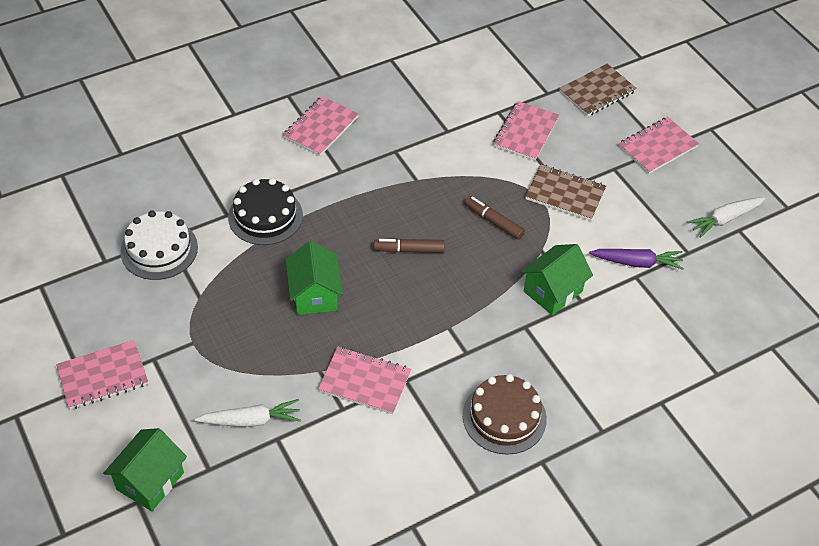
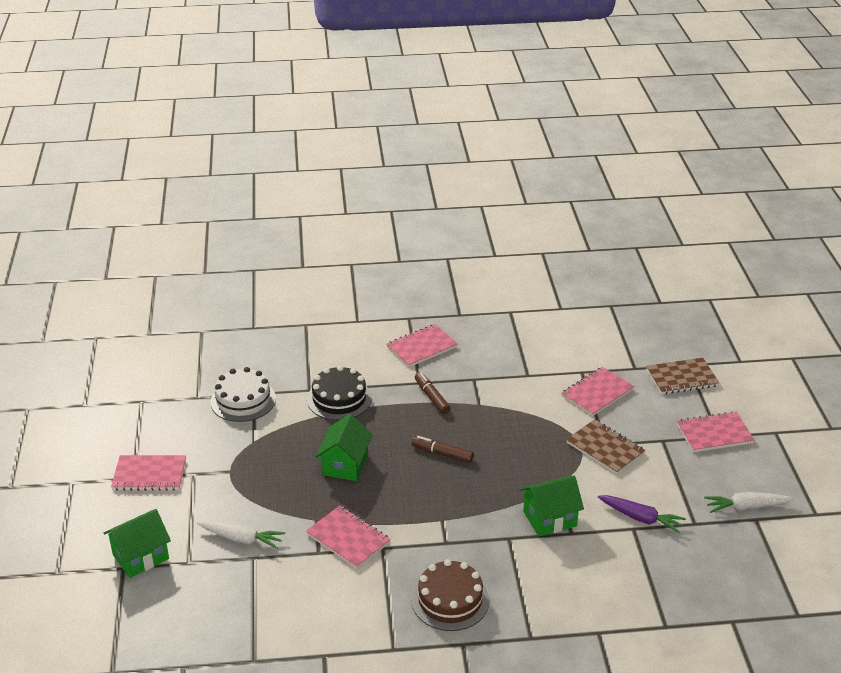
camera: 25 degrees right, 15 degrees down
(494, 222) = (528, 452): brown marker -> brown marker (432, 397)

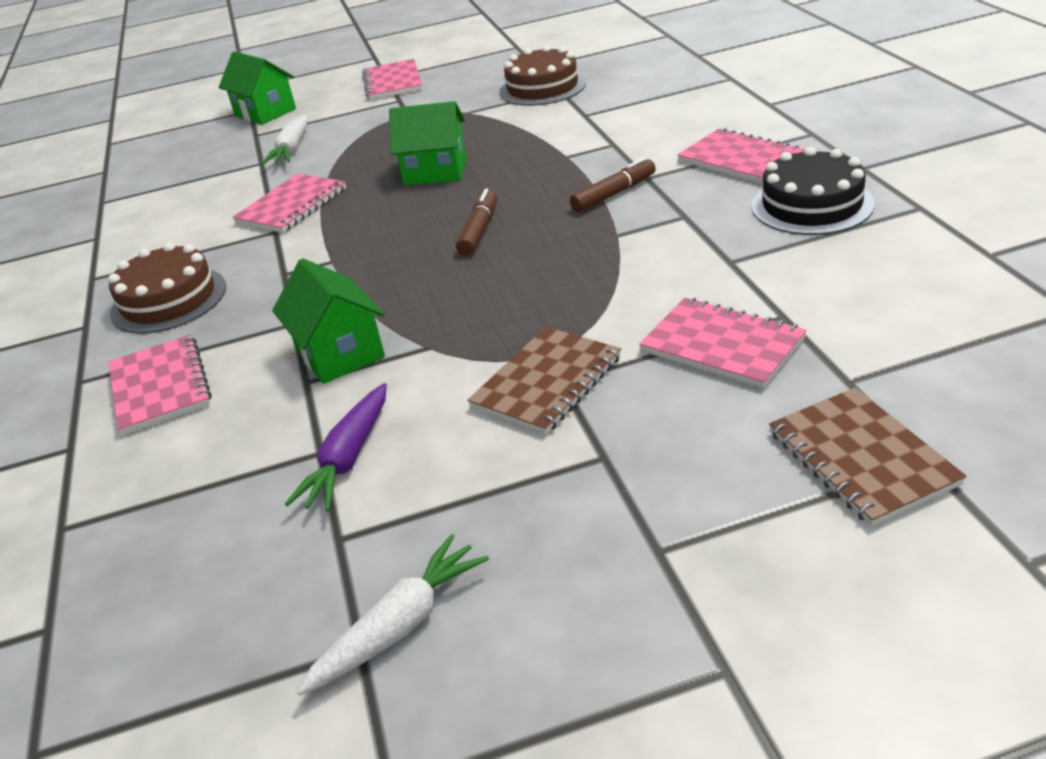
camera: 85 degrees right, 0 degrees up
(243, 400) = (542, 88): white cake -> brown cake
(339, 398) = (575, 136): black cake -> black cake (812, 205)
(714, 434) = (662, 540): pink notebook -> pink notebook (160, 387)
(746, 507) = (400, 626): white carrot -> white carrot turned 60 degrees clockwise

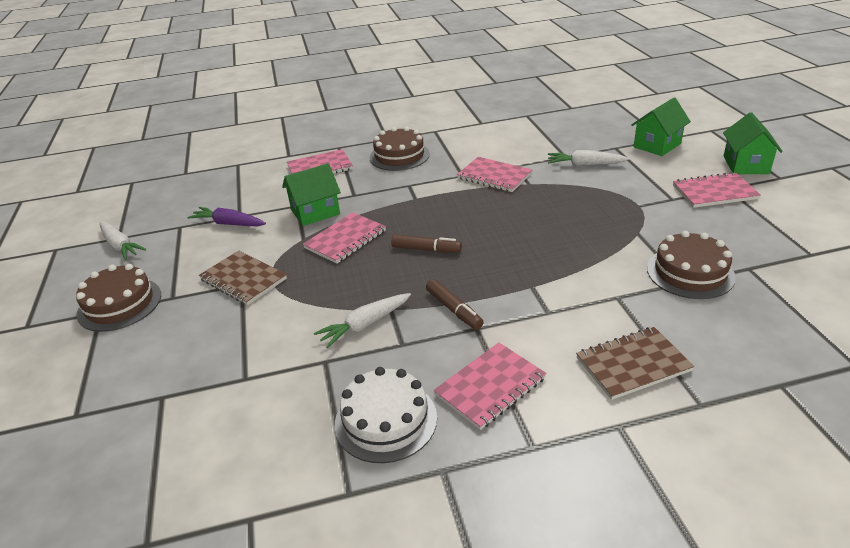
camera: 90 degrees right, 0 degrees up
(435, 171) = (526, 226): green house -> green house (745, 165)
(629, 528) = (119, 304): none -> brown cake
(651, 247) = (365, 325): none -> white carrot
(722, 345) = (232, 347): pink notebook -> pink notebook (345, 239)
(812, 205) = (385, 420): black cake -> white cake
(861, 458) = (98, 389): brown notebook -> brown notebook (633, 364)

